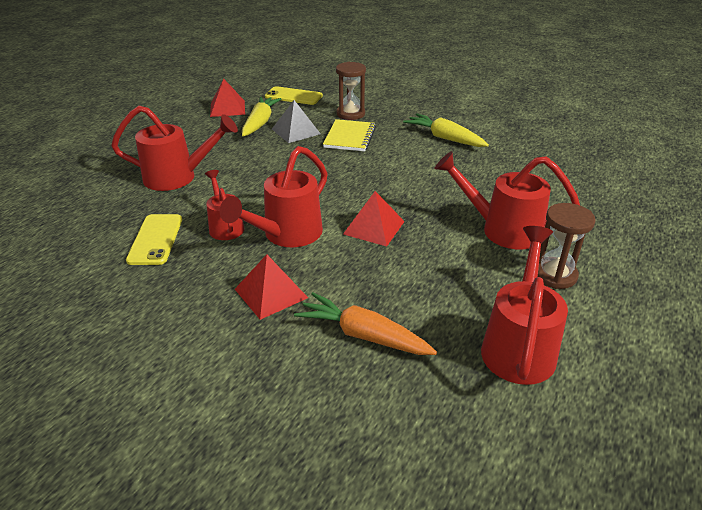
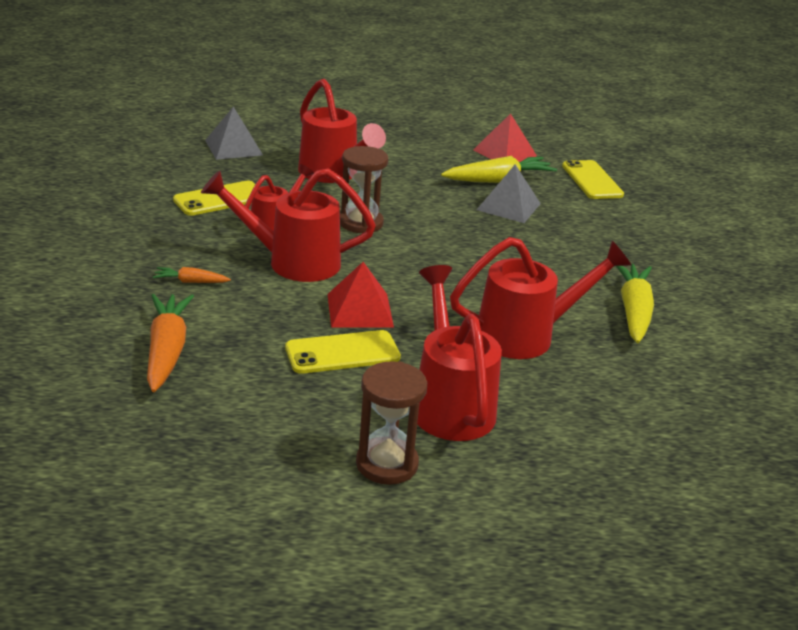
camera: 55 degrees right, 5 degrees down
(77, 207) = (233, 147): none -> grey pyramid
(271, 293) = (190, 282): red pyramid -> orange carrot
(350, 114) = (602, 228): brown hourglass -> brown hourglass (361, 223)
(350, 137) = (541, 243): yellow notebook -> none
(421, 252) = (342, 353): none -> yellow phone
(519, 346) = (223, 457): red watering can -> red watering can (525, 335)

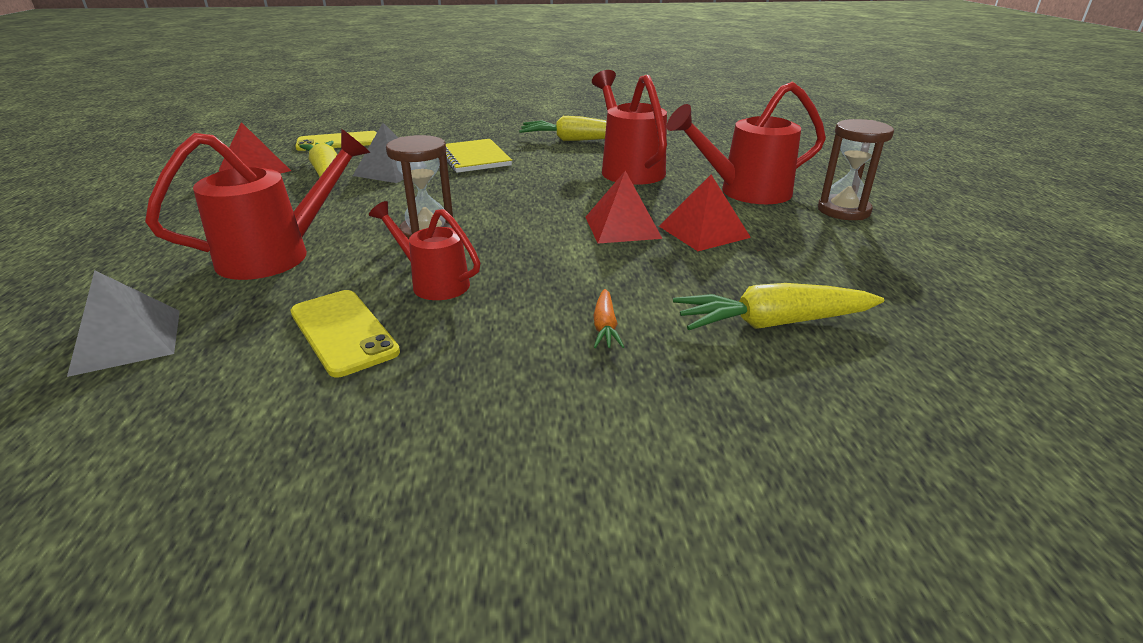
camera: 90 degrees left, 0 degrees up
(167, 350) = (772, 323): orange carrot -> yellow carrot
(293, 262) = (532, 265): red watering can -> none
(342, 353) = (704, 231): yellow phone -> red pyramid
(552, 246) = (474, 158): none -> yellow notebook

